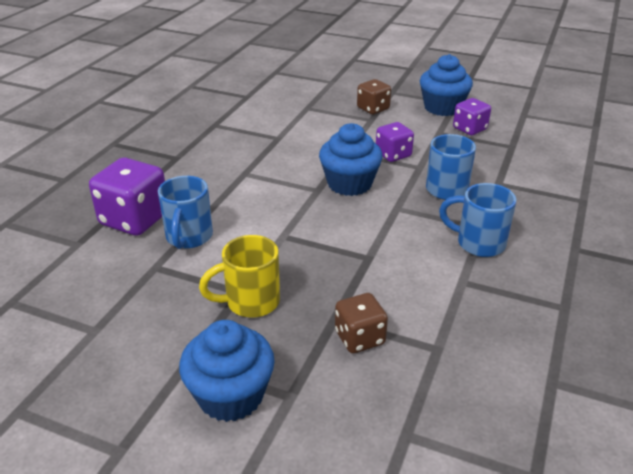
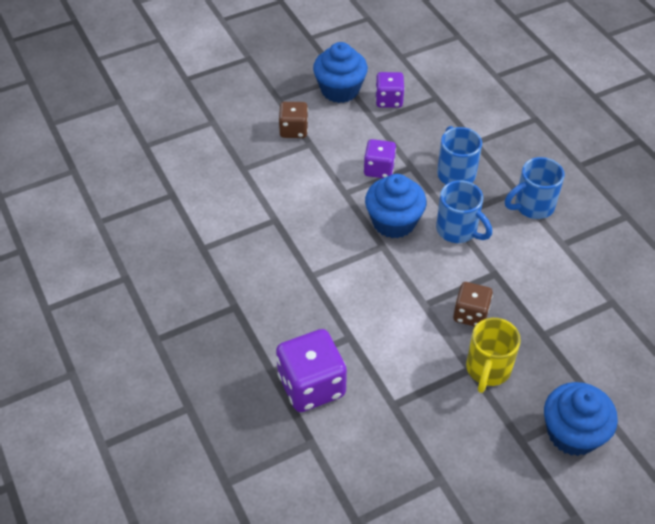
camera: 50 degrees left, 15 degrees up
(189, 238) = (373, 363): blue mug -> blue mug (458, 230)
(359, 338) = (573, 334): brown dice -> brown dice (470, 314)

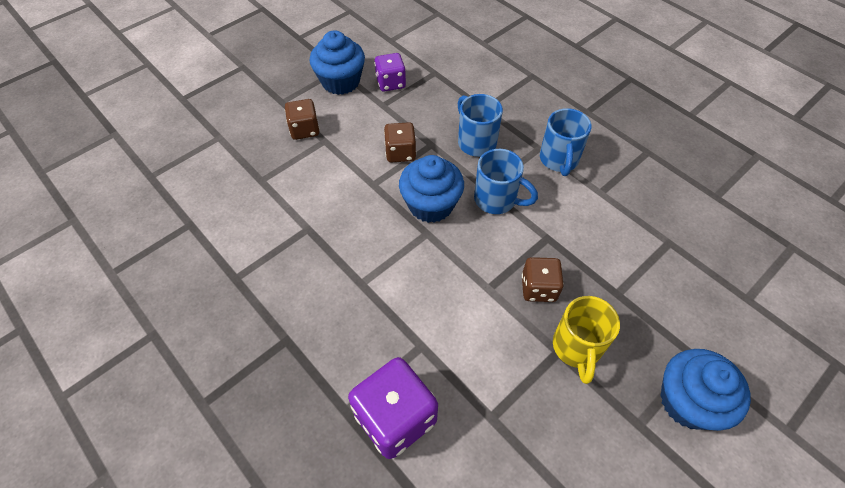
camera: 15 degrees left, 5 degrees up
(379, 169) = (400, 153): purple dice -> brown dice
(532, 206) = (559, 160): blue mug -> blue mug turned 45 degrees counterclockwise

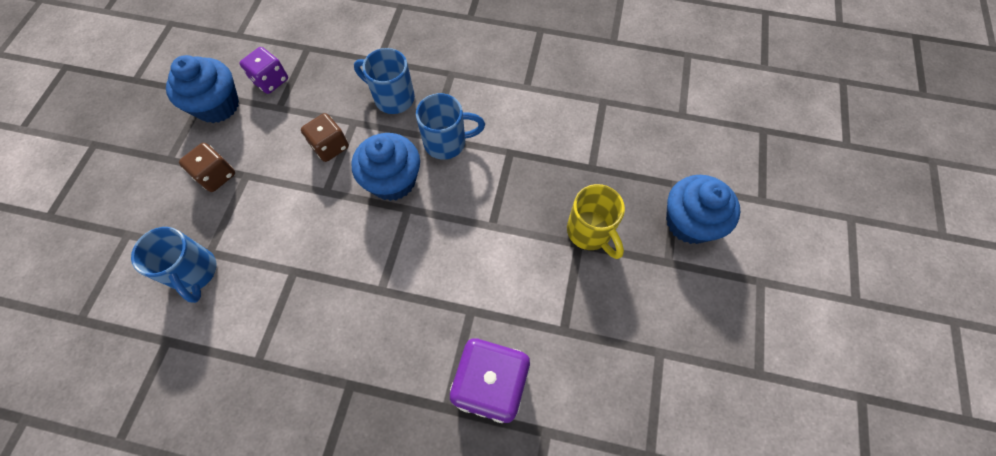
camera: 35 degrees left, 10 degrees up
(538, 288) = (531, 201): brown dice -> none
(559, 160) = (475, 76): blue mug -> blue mug (195, 273)

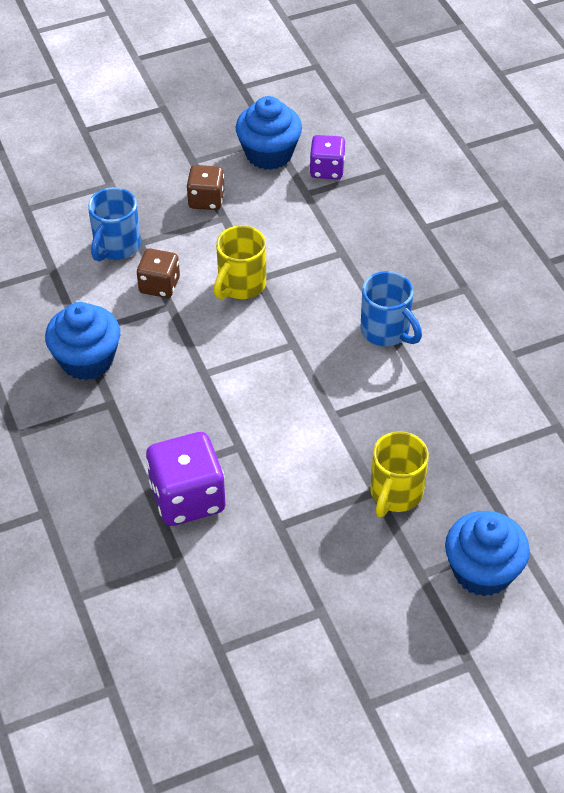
camera: 55 degrees right, 15 degrees down
(321, 207) = (240, 285): none -> yellow mug
(330, 146) = (302, 253): brown dice -> brown dice (159, 285)
(392, 98) = (394, 263): blue mug -> none
(393, 180) = (311, 317): blue cupcake -> blue cupcake (87, 360)

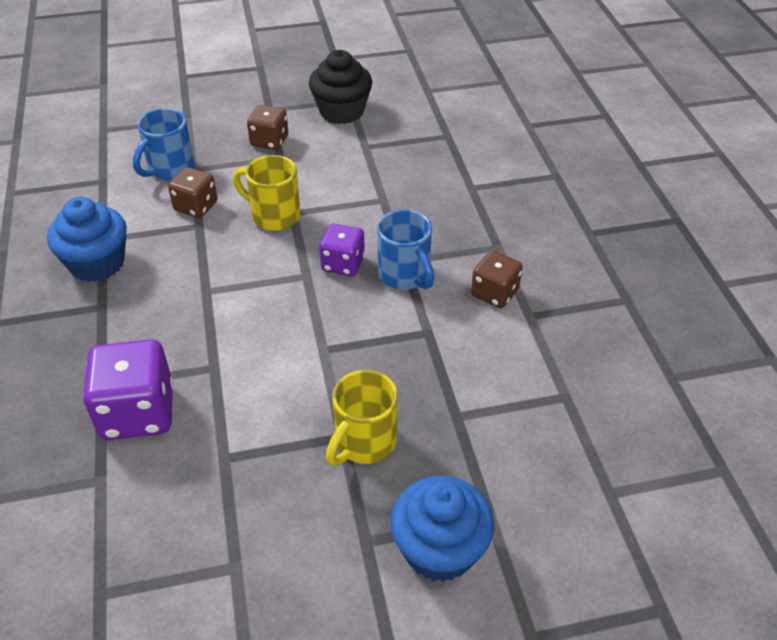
camera: 10 degrees right, 5 degrees down
(240, 285) = (274, 216): yellow mug -> yellow mug turned 75 degrees clockwise
(269, 154) = (341, 111): blue cupcake -> black cupcake
(327, 169) = (391, 129): purple dice -> purple dice (343, 264)
(473, 337) = (494, 293): none -> brown dice

